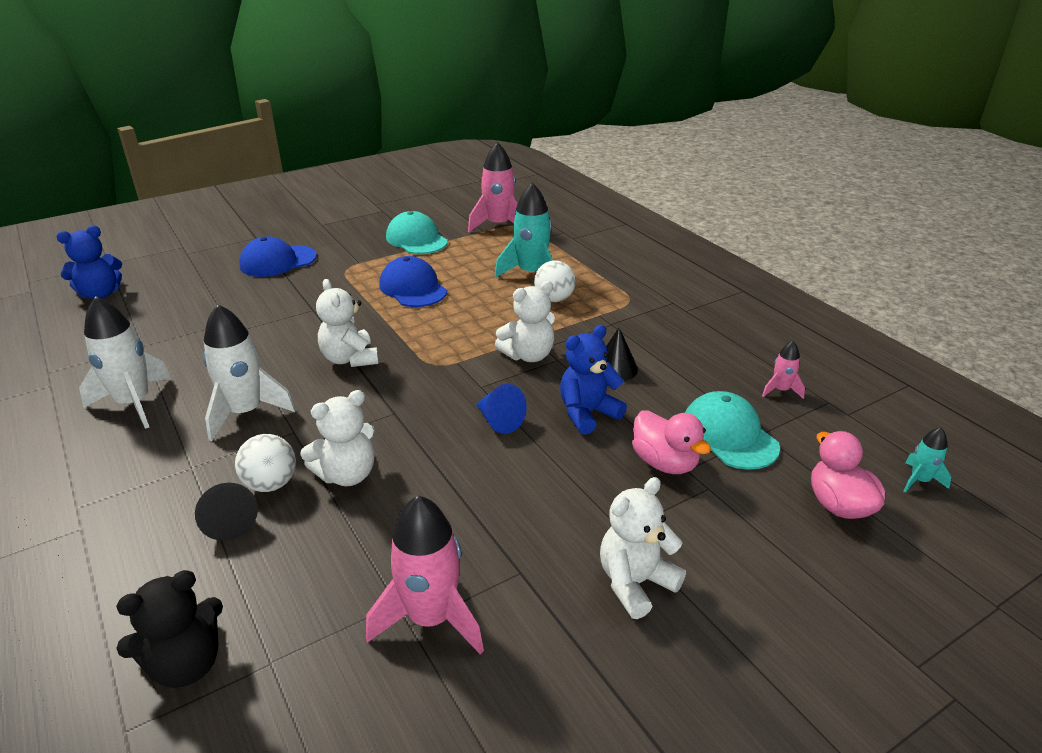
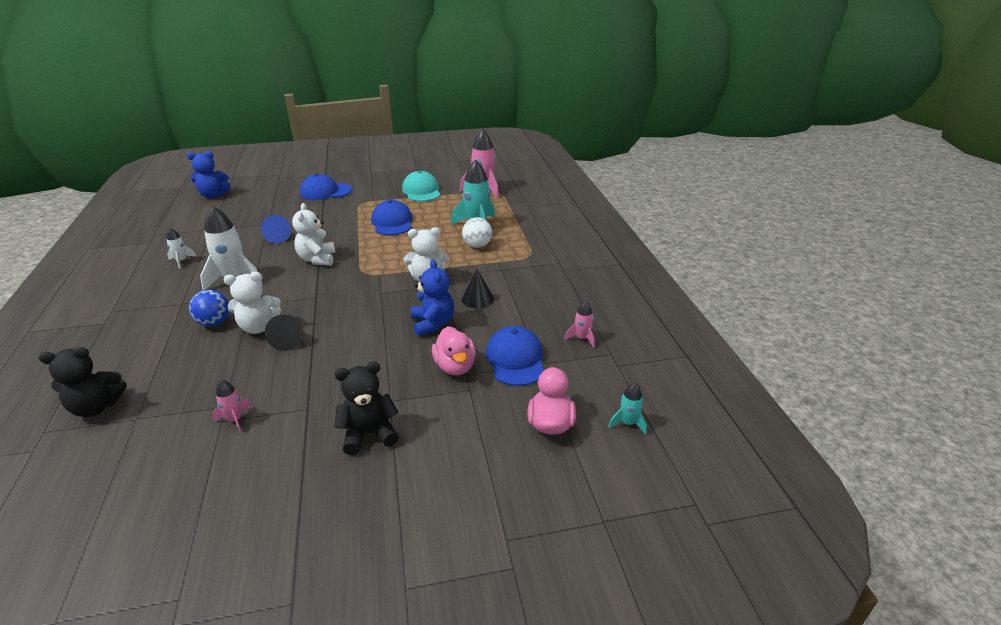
camera: 20 degrees right, 0 degrees up
(134, 403) = (181, 261): white rocket -> white rocket, size x0.49
(229, 522) = (176, 338): black cone -> black cone (288, 340)
(271, 484) = (214, 322): white ball -> blue ball
(431, 618) = (235, 420): pink rocket -> pink rocket, size x0.49
(499, 421) = (373, 316): blue cone -> blue cone (278, 237)
(587, 413) = (433, 324): blue teddy bear -> blue teddy bear turned 90 degrees clockwise
(635, 583) = (369, 434): white teddy bear -> black teddy bear
(729, 435) = (515, 359): turquoise cap -> blue cap

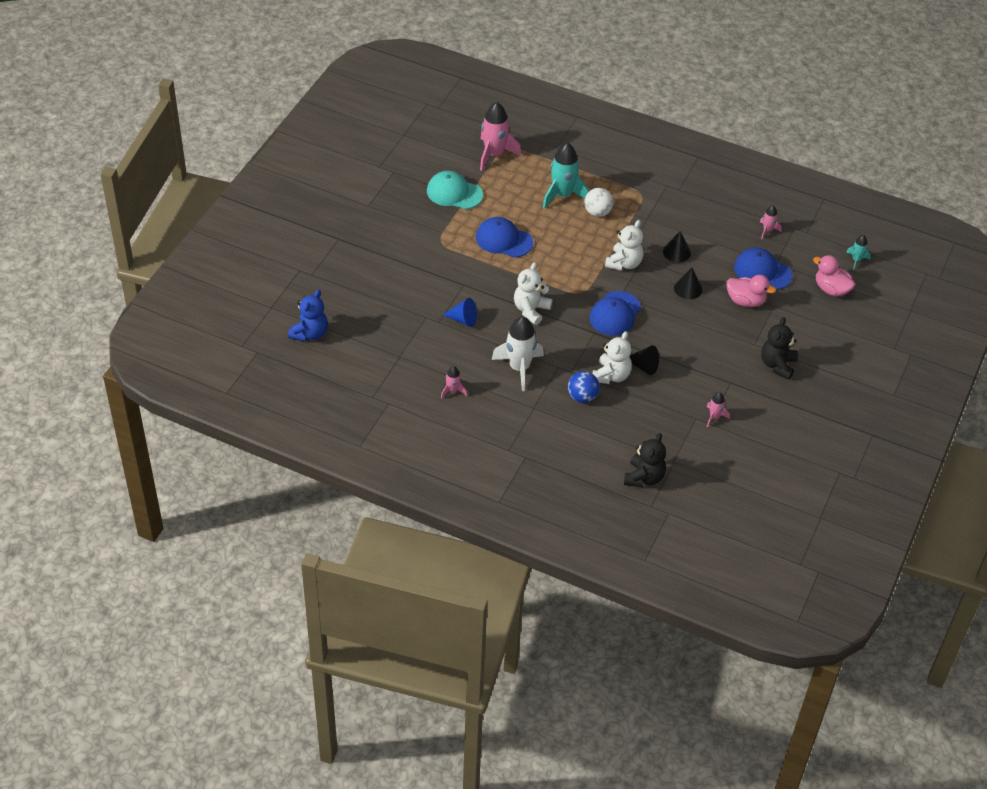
camera: 55 degrees left, 15 degrees up
(181, 261) = (453, 391): white rocket -> pink rocket
(317, 259) = (531, 310): white teddy bear -> white teddy bear turned 90 degrees clockwise
(325, 191) = (386, 254): blue cap -> blue cap (615, 314)
(433, 324) = (688, 288): blue teddy bear -> black cone

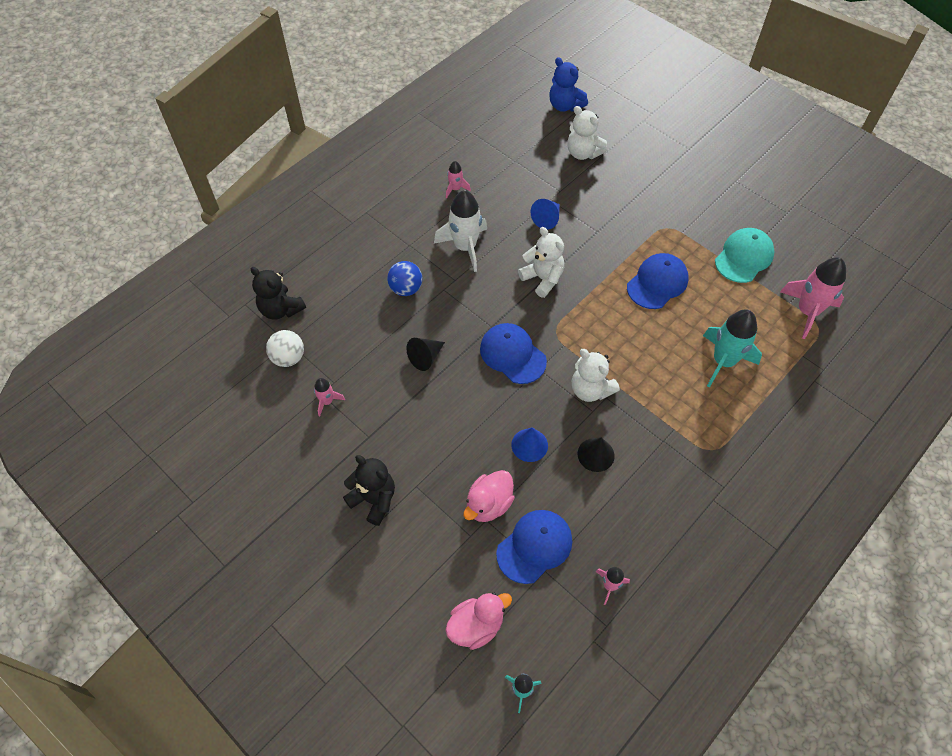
camera: 110 degrees right, 10 degrees up
(597, 212) = (685, 389): white ball -> white ball (288, 358)
(611, 375) = (424, 323): white teddy bear -> white teddy bear (583, 153)
(688, 288) = (529, 445): black cone -> blue cone

